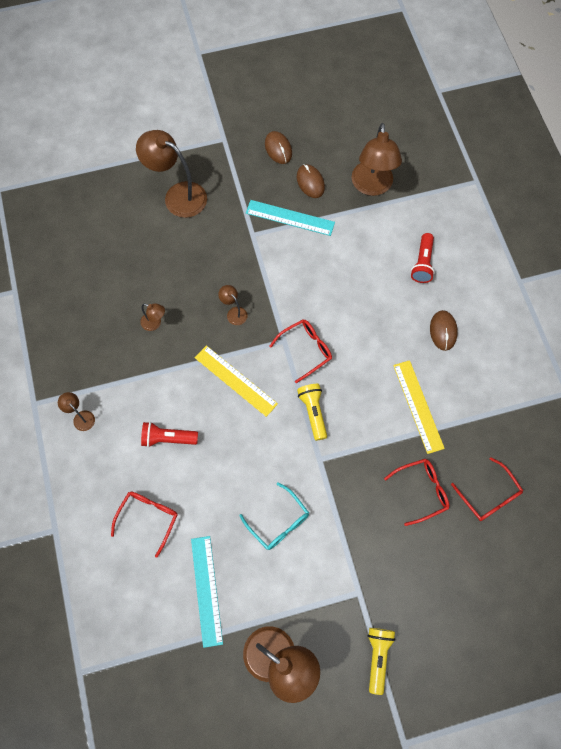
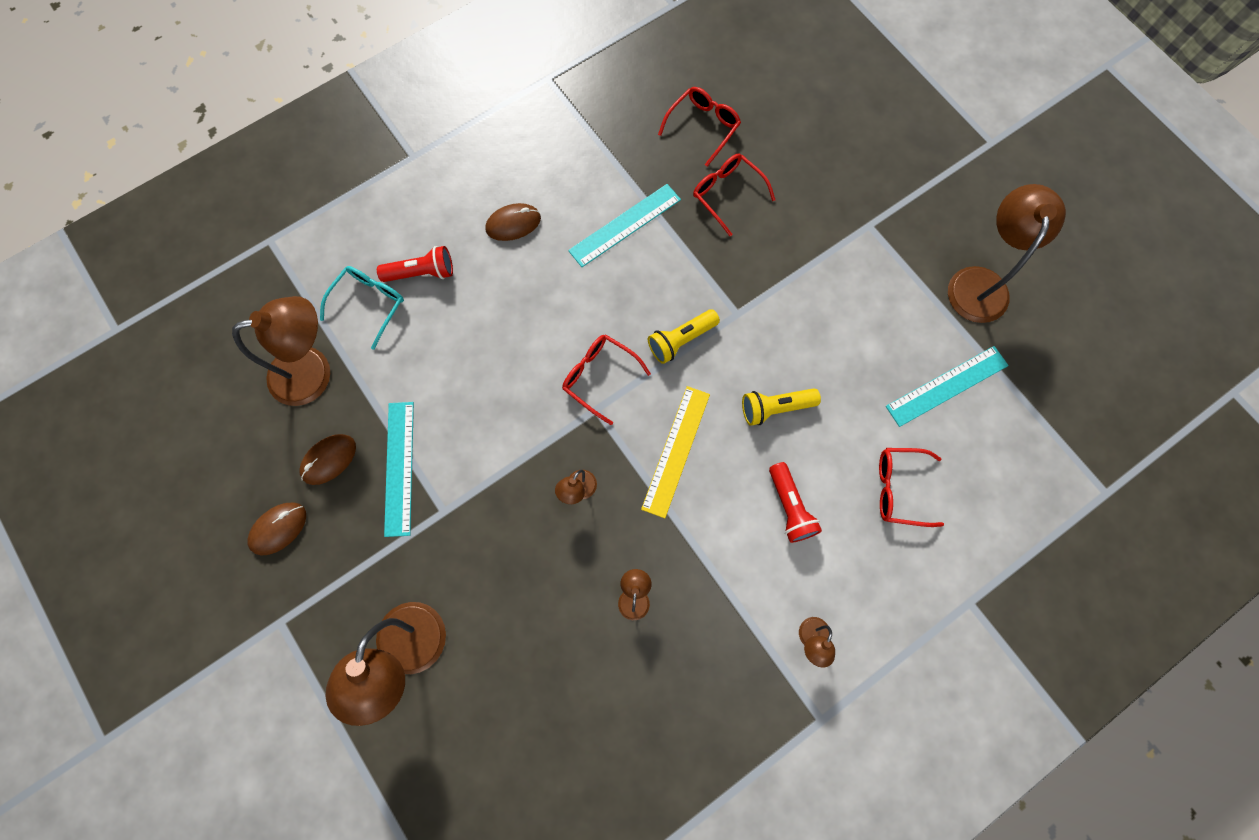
camera: 110 degrees left, 5 degrees up
(279, 522) = (832, 334): turquoise glasses -> turquoise glasses (369, 304)
(378, 657) = (924, 188): yellow flashlight -> yellow flashlight (775, 408)
(418, 406) = (625, 225): yellow ruler -> turquoise ruler

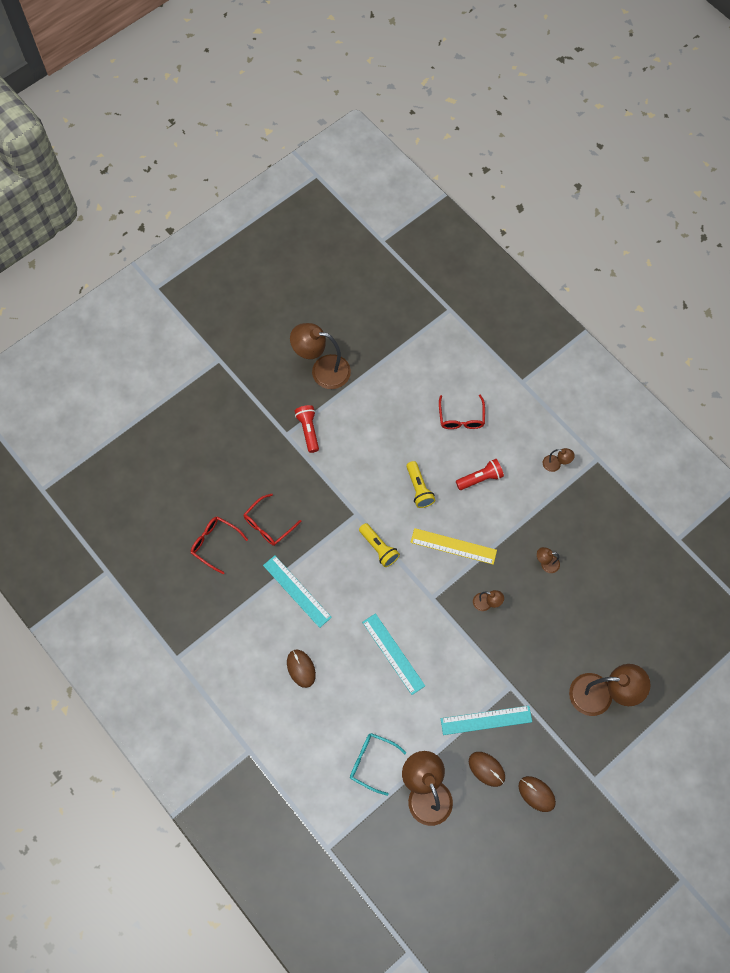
camera: 95 degrees left, 5 degrees down
(421, 273) = (344, 728): red flashlight -> red flashlight (308, 430)
(599, 377) = (409, 598): red glasses -> none
(946, 385) = (393, 391): turquoise ruler -> turquoise ruler (393, 653)

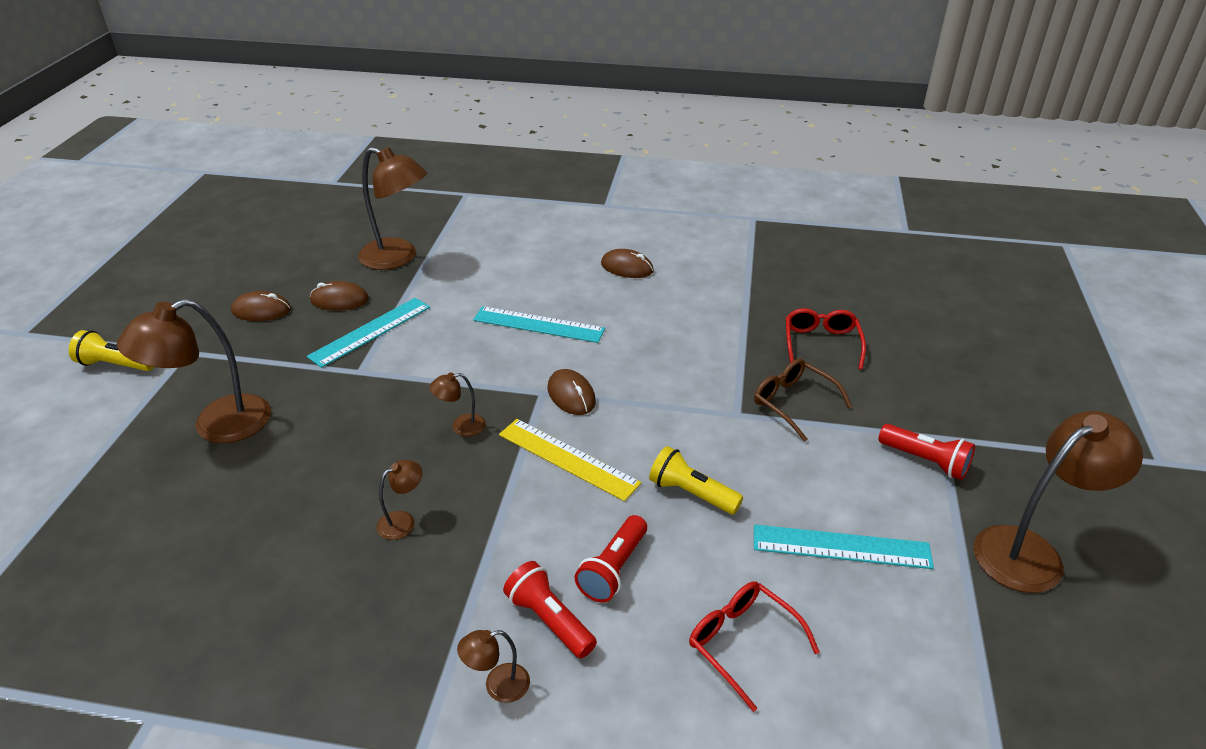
camera: 140 degrees right, 30 degrees down
(214, 543) = (848, 299): red glasses -> none
(297, 591) = (709, 313): turquoise ruler -> turquoise ruler (841, 547)
(325, 500) = (793, 403): none -> brown glasses
(371, 762) = (477, 250): turquoise glasses -> none
(379, 548) = (666, 398): yellow flashlight -> yellow flashlight (116, 365)
(420, 585) = (571, 395): none -> brown mouse
(453, 546) = (568, 458): yellow ruler -> yellow ruler turned 60 degrees clockwise
(520, 475) = (549, 620): none -> red flashlight

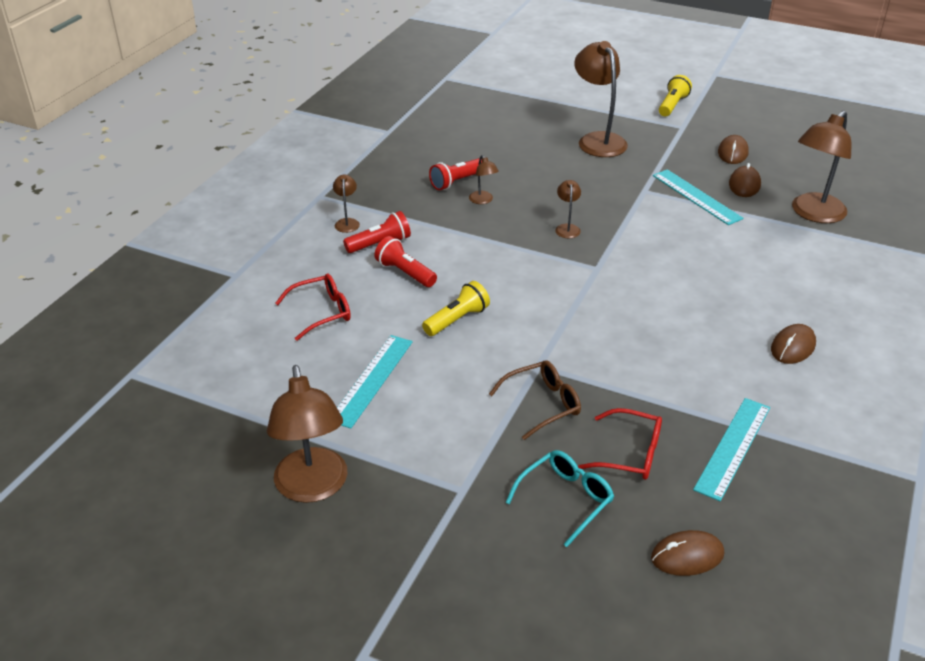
camera: 105 degrees right, 0 degrees up
(538, 324) = (694, 278): turquoise ruler -> turquoise ruler (733, 447)
(568, 458) = (516, 269): yellow ruler -> none
(571, 395) = (589, 281): brown mouse -> brown mouse (687, 556)
(901, 373) = (566, 499): none -> turquoise glasses
(925, 461) = (437, 465): red flashlight -> red flashlight (457, 182)

